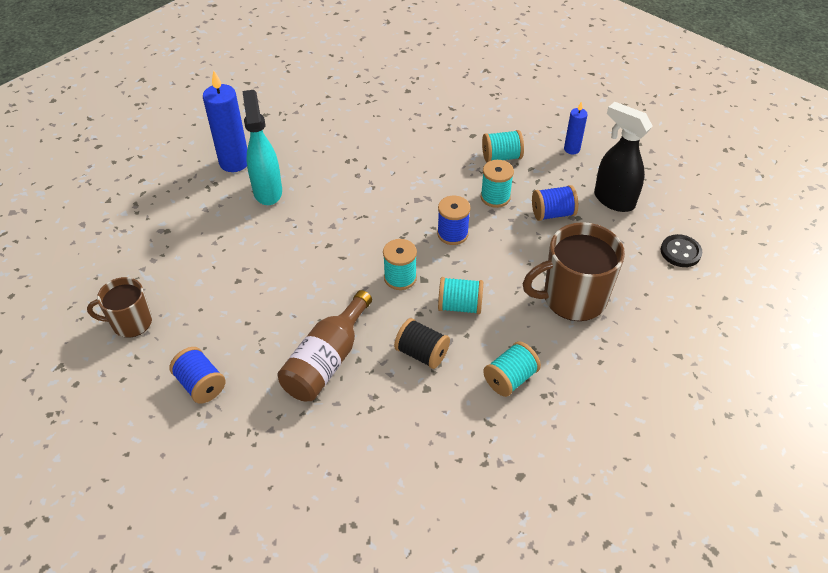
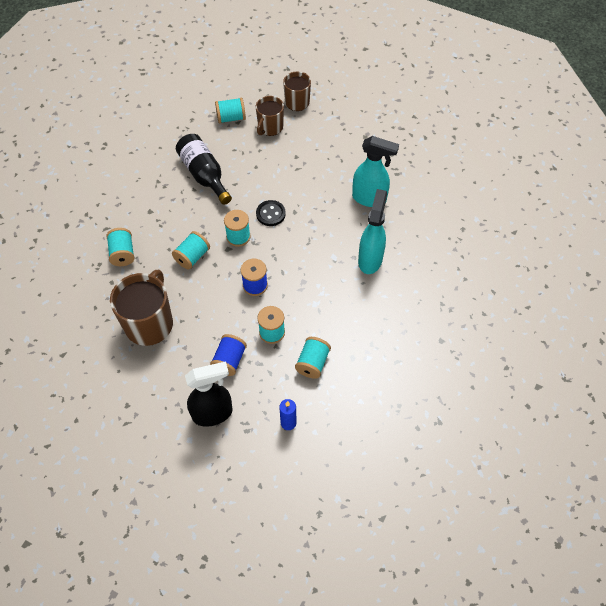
camera: 120 degrees right, 10 degrees up
(198, 330) = (270, 127): none -> brown mug
(201, 384) = (231, 118): blue spool -> turquoise spool
(234, 162) = (413, 191): blue candle -> none
(326, 361) = (204, 175): brown bottle -> black bottle
(351, 162) = (370, 259): none -> turquoise spray bottle
(422, 353) = (174, 220): black spool -> none
(680, 252) = (132, 422): black button -> black button (270, 214)

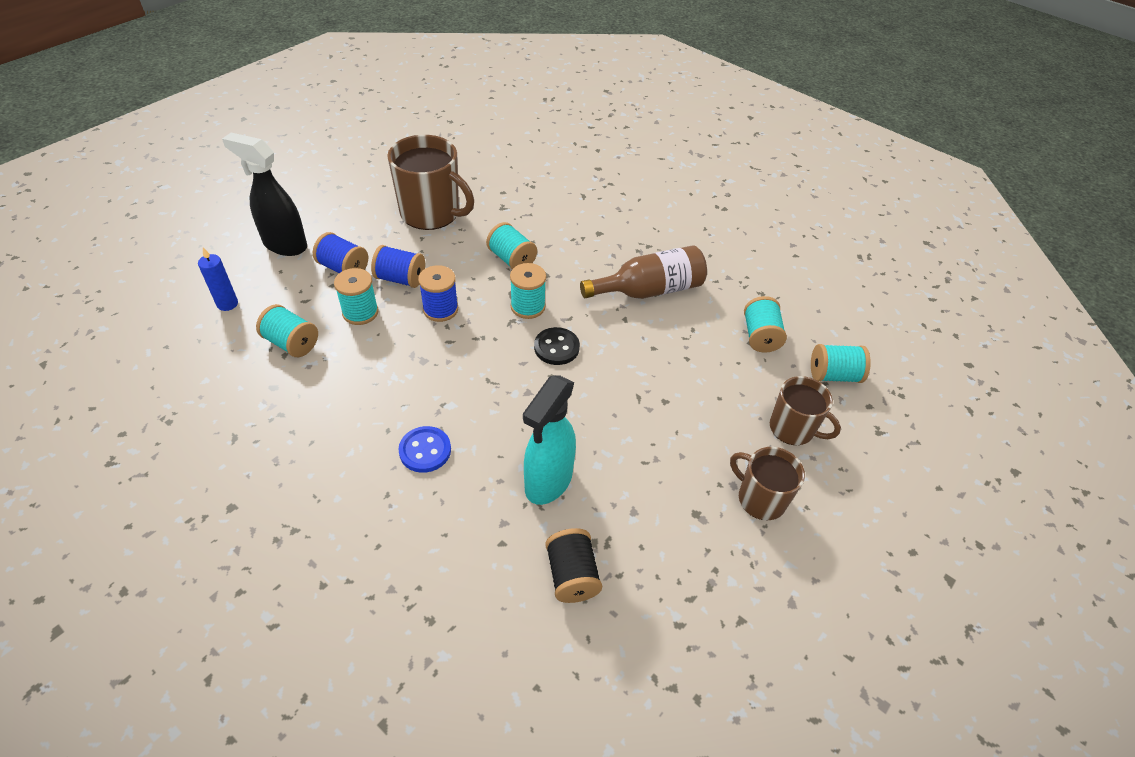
camera: 100 degrees right, 10 degrees down
(123, 253) = (540, 204): turquoise spool -> turquoise spool (833, 375)
(204, 175) = (649, 290): black bottle -> brown bottle
(213, 413) = (284, 245): black spray bottle -> black spray bottle turned 120 degrees clockwise
(231, 319) = (400, 279): none -> blue spool
(270, 127) = (734, 380): brown mug -> brown mug (760, 499)
(370, 259) = (425, 450): turquoise spray bottle -> blue button
(418, 179) = (572, 575): none -> black spool

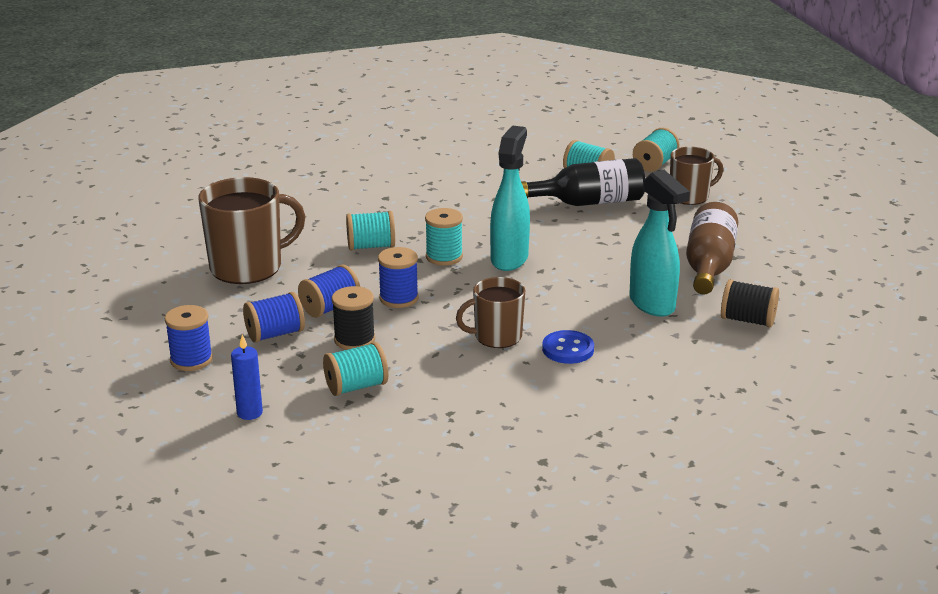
camera: 55 degrees left, 20 degrees down
(284, 245) = (191, 360): black spray bottle -> blue spool
(360, 312) = (354, 340): turquoise spool -> black spool
(556, 347) = (509, 259): black button -> turquoise spray bottle
(649, 290) = (486, 199): brown bottle -> brown bottle (709, 266)
(707, 358) = (589, 202): none -> black bottle
(760, 499) = (741, 230): brown mug -> brown mug (497, 336)

